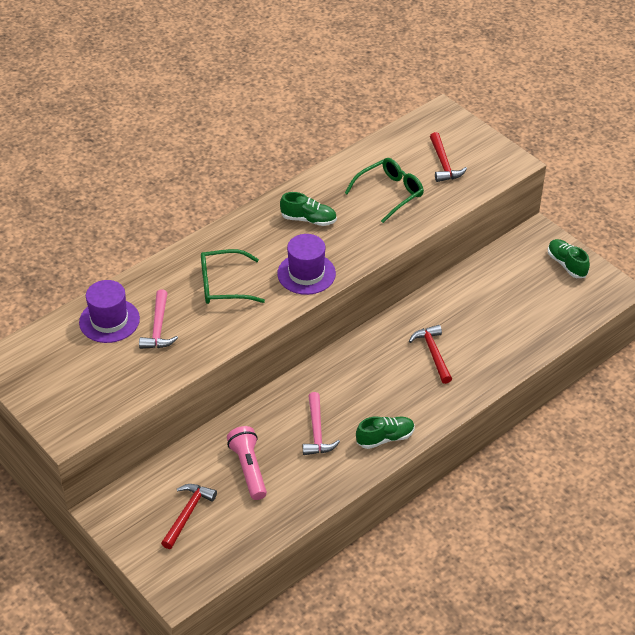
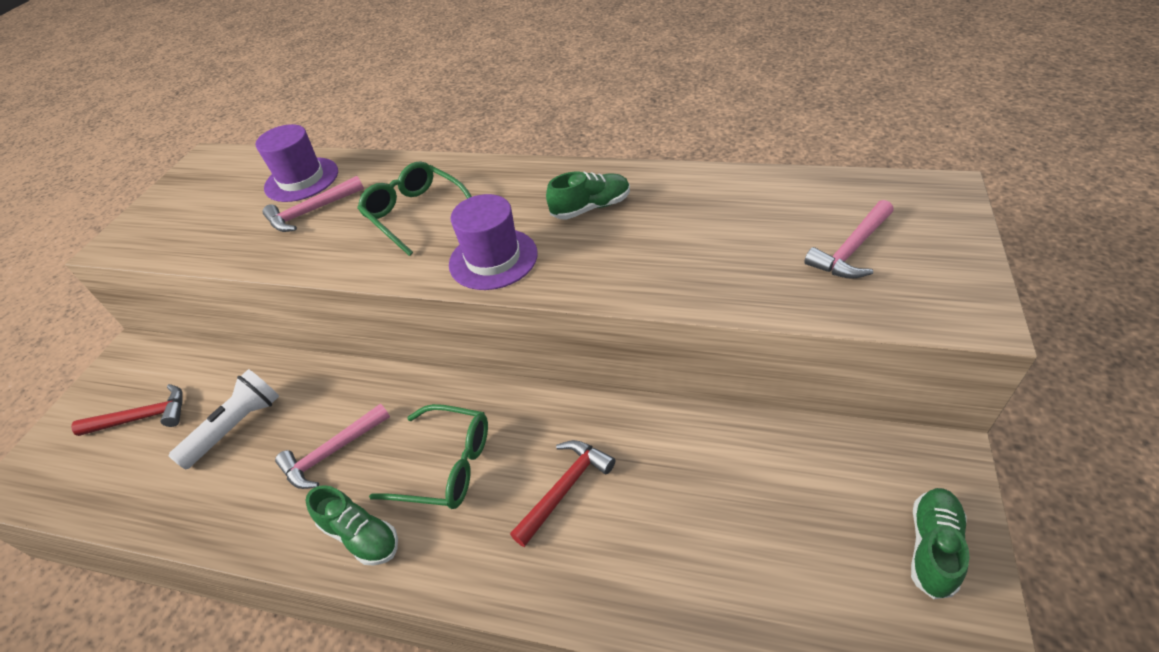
camera: 60 degrees right, 0 degrees up
(249, 469) = (236, 427): pink flashlight -> white flashlight
(308, 219) = (591, 207): green shoe -> green shoe turned 90 degrees counterclockwise
(389, 193) = (723, 239): green glasses -> green glasses (446, 466)
(443, 164) = (851, 250): red hammer -> pink hammer

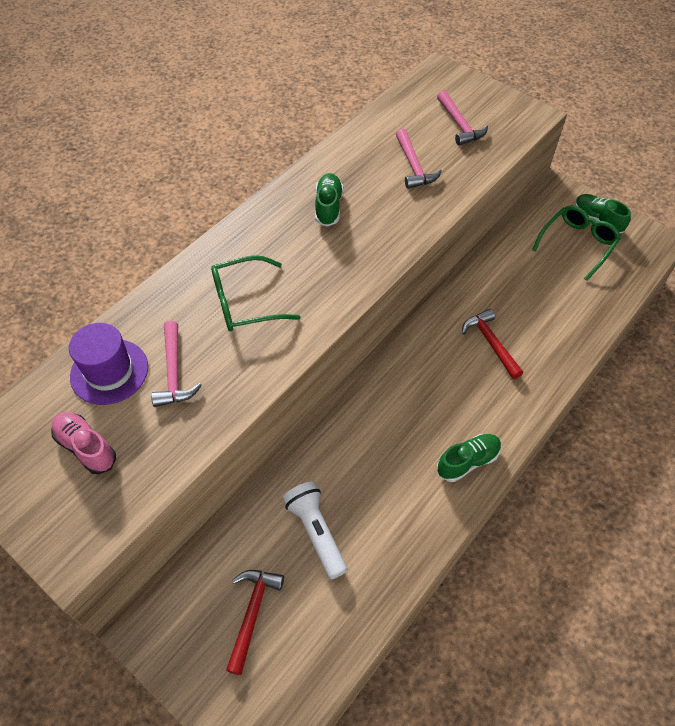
camera: 70 degrees left, 10 degrees up
(219, 204) = (86, 447): none -> pink shoe
(332, 453) = (386, 466): pink hammer -> pink hammer (414, 166)
(446, 466) = (439, 398): green glasses -> green glasses (577, 244)
(493, 259) = (342, 274): purple hat -> none

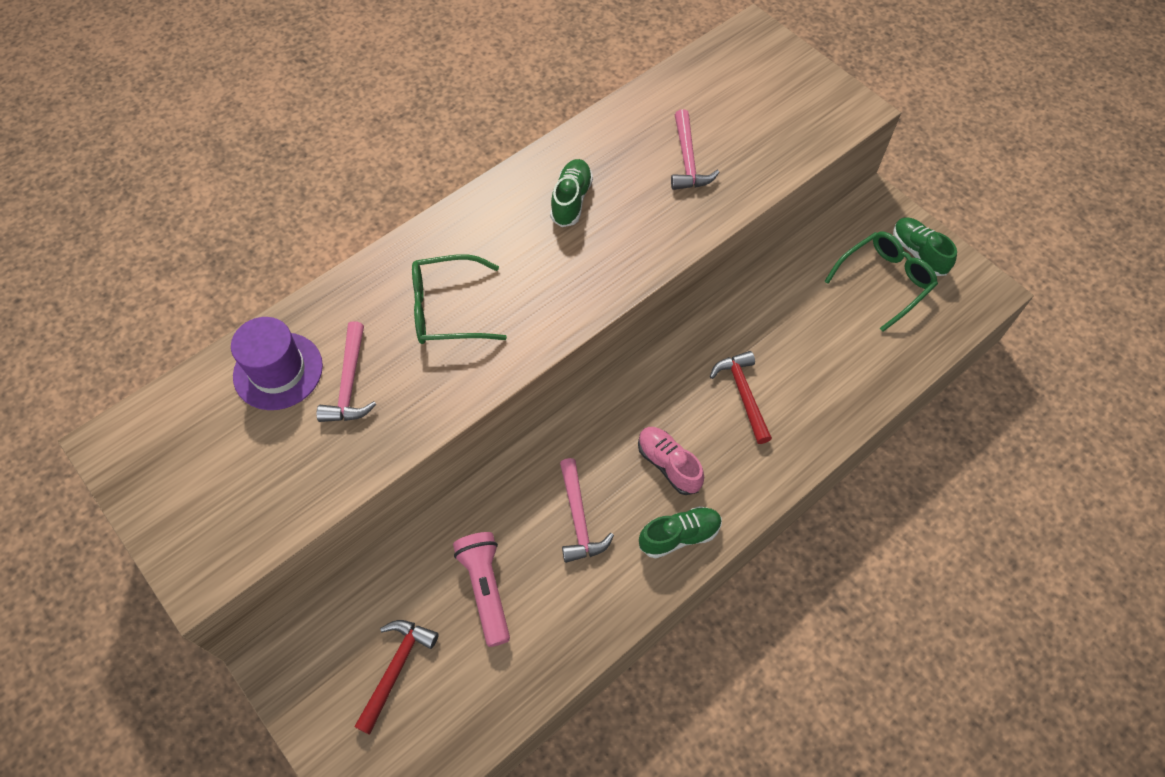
camera: 10 degrees right, 5 degrees up
(86, 447) = (237, 457): pink shoe -> pink shoe (668, 464)
(316, 532) = (486, 589): white flashlight -> pink flashlight
(459, 125) = (759, 111): pink hammer -> pink hammer (579, 519)

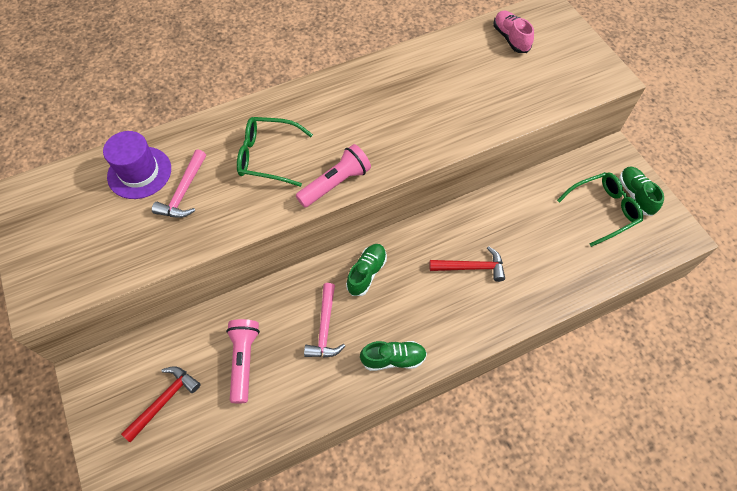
camera: 15 degrees right, 0 degrees up
(550, 325) = (335, 183): none -> pink flashlight
(571, 200) = (379, 99): green shoe -> green shoe (366, 273)
(668, 464) = (401, 305): pink shoe -> pink shoe (510, 38)
(687, 160) = (473, 89): pink hammer -> none
(743, 394) = (471, 267): red hammer -> red hammer turned 90 degrees clockwise

